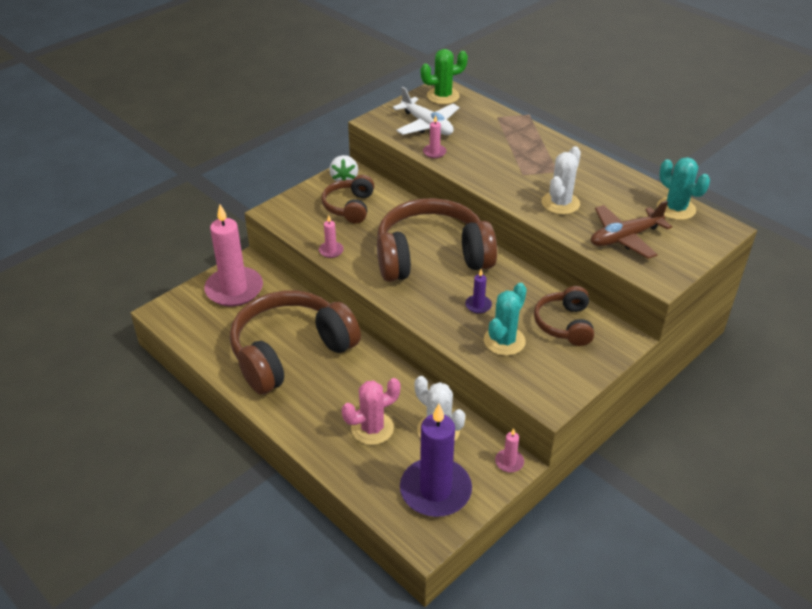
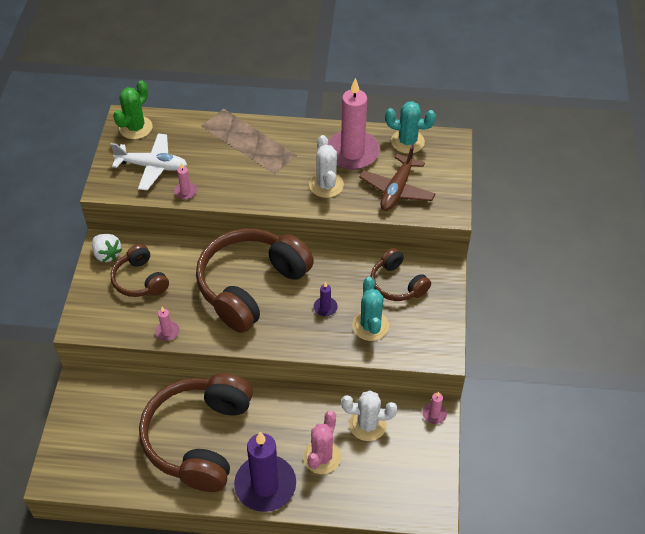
camera: 40 degrees left, 10 degrees up
(234, 289) = (94, 415): pink candle -> pink candle (352, 152)
(435, 490) = (408, 471): purple candle -> purple candle (265, 485)

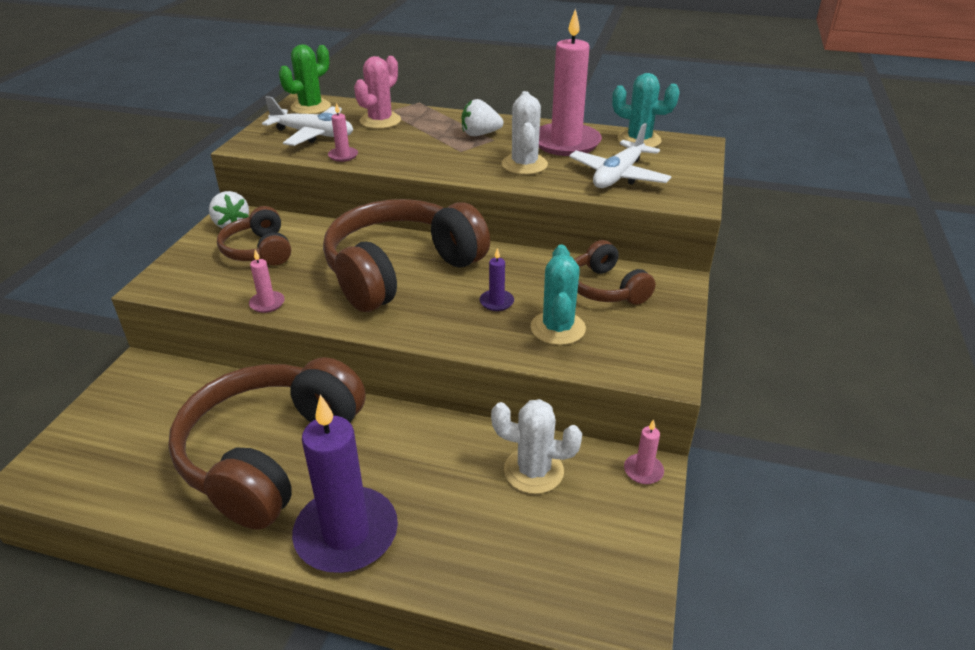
camera: 10 degrees right, 15 degrees down
(284, 149) = (480, 134): none -> white strawberry
(322, 457) = (450, 506): pink cactus -> pink cactus (380, 121)
(397, 189) = (618, 175): brown plane -> white plane

